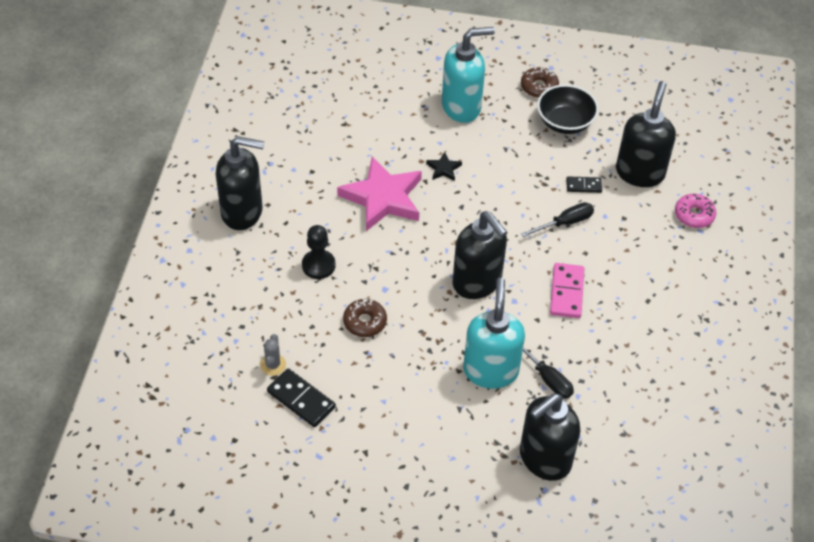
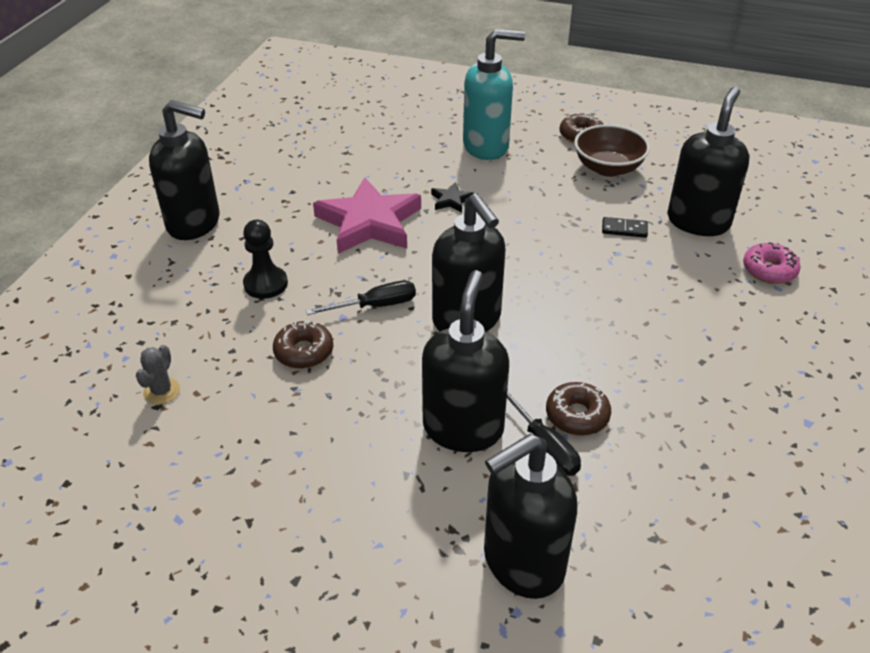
camera: 10 degrees right, 10 degrees down
(301, 399) = (182, 439): black domino -> none
(490, 370) = (463, 428): turquoise soap dispenser -> black soap dispenser
(565, 122) = (608, 168): black bowl -> brown bowl
(565, 223) = (595, 265): black screwdriver -> black screwdriver (375, 306)
(566, 292) = (587, 341): pink domino -> none
(566, 353) = (577, 415): none -> brown donut

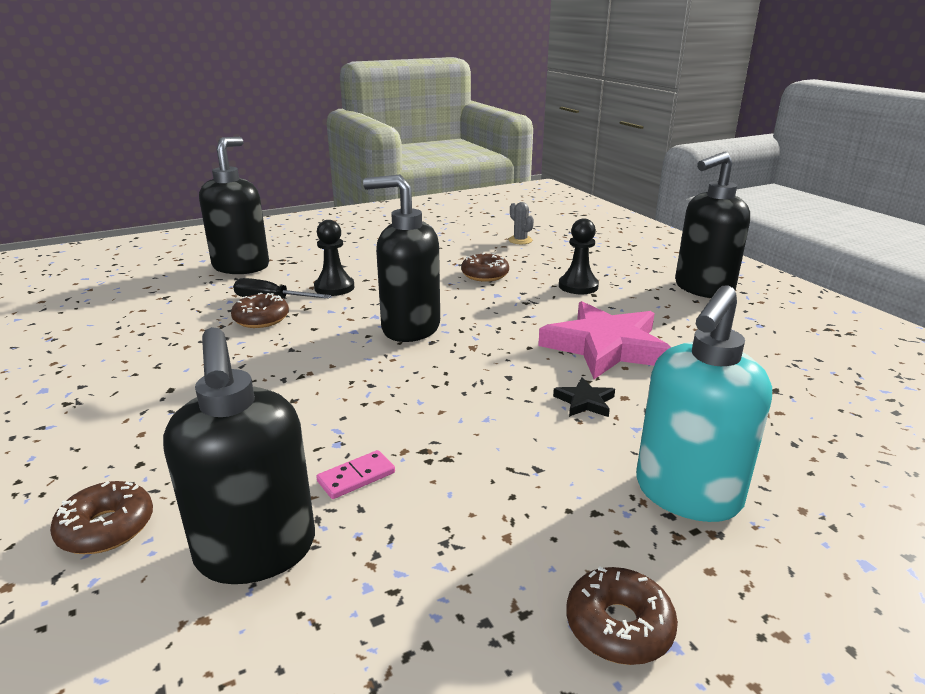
camera: 135 degrees right, 15 degrees down
(375, 306) = (488, 307): black screwdriver -> none
(463, 428) = (334, 287): black soap dispenser -> black pawn
(608, 168) = (485, 573): brown bowl -> none
(624, 229) = (356, 477): black domino -> pink domino
(769, 270) = (106, 528): pink donut -> brown donut

